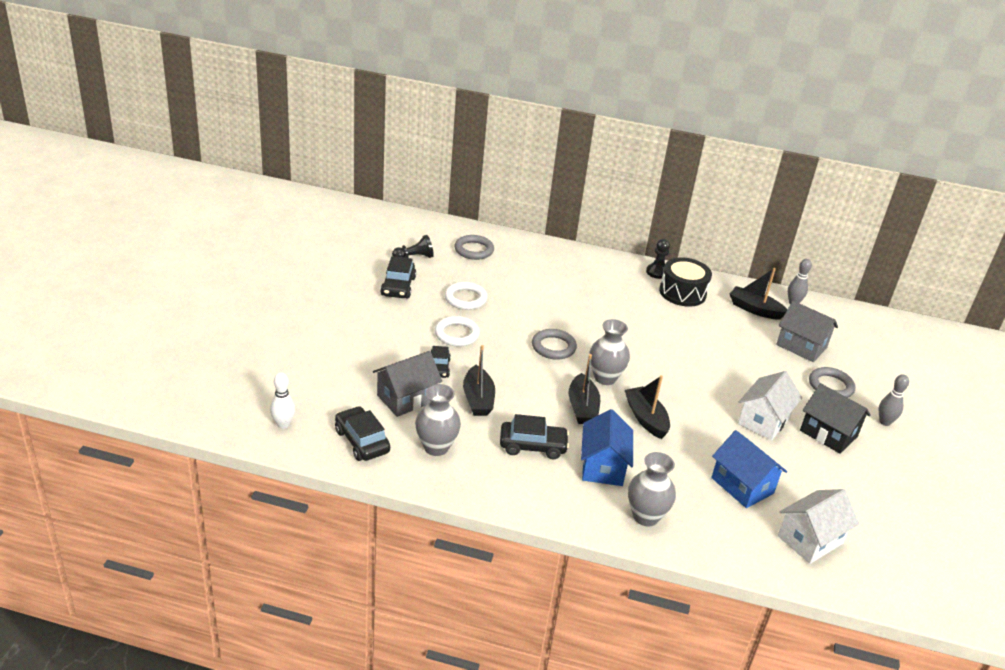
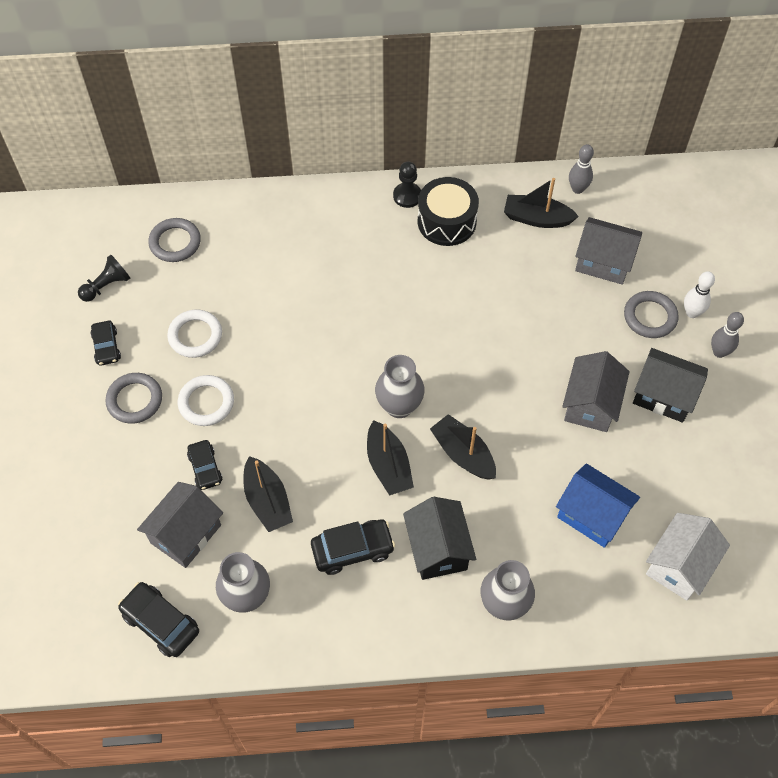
camera: 15 degrees left, 25 degrees up
(283, 424) = (61, 634): white bowling pin -> white bowling pin (692, 313)
(398, 286) = (106, 347): black car -> black car, size x0.67
(553, 347) = (325, 378): grey ring -> grey ring (135, 400)
(603, 466) = (438, 549): blue house -> black house
(763, 421) = (590, 404): white house -> grey house

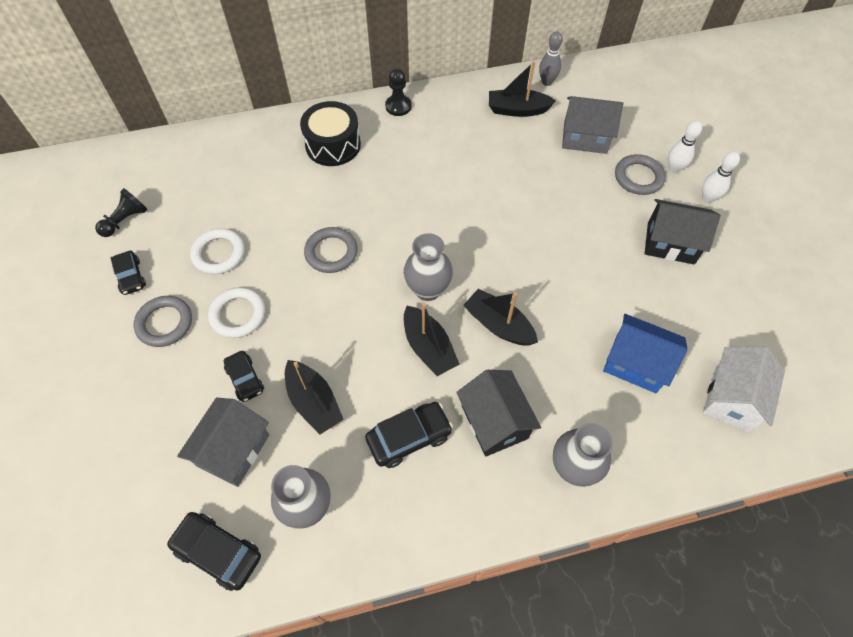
camera: 10 degrees left, 0 degrees up
(175, 242) = (188, 173): grey ring -> grey ring (331, 252)
(446, 221) = (438, 123): black drum -> black drum (333, 145)
(590, 404) = (606, 261): grey house -> none
(719, 352) = (708, 198): grey bowling pin -> white bowling pin

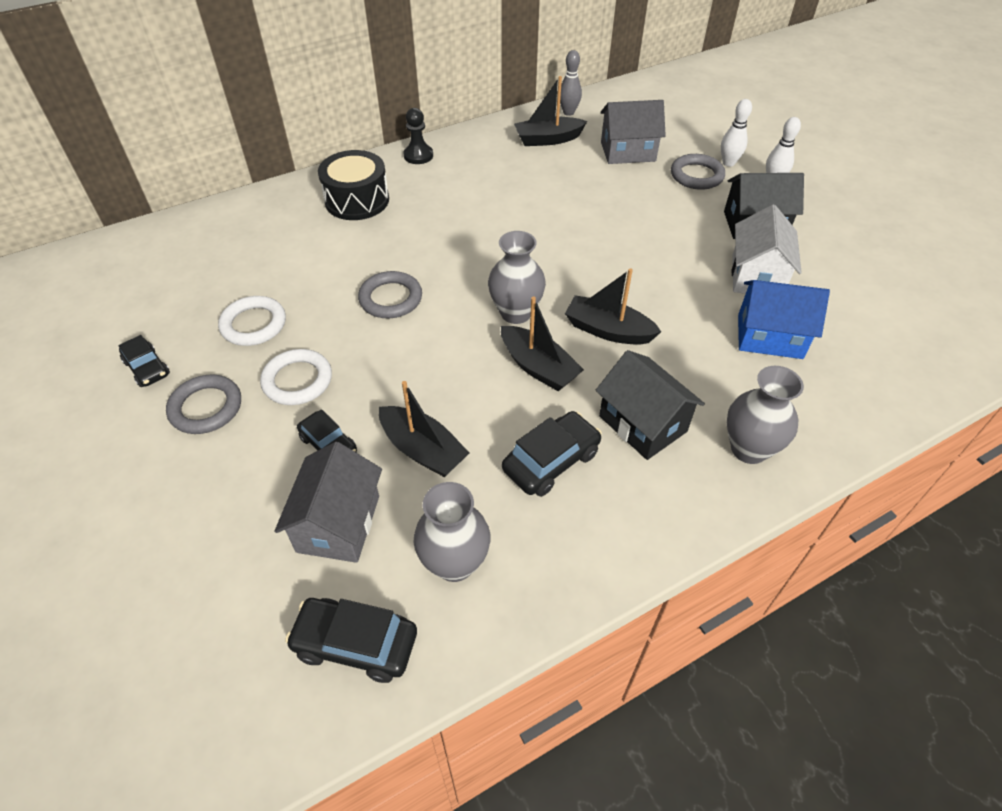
camera: 15 degrees left, 10 degrees down
(125, 220) = (124, 313): black pawn -> none
(732, 398) = (881, 347): white house -> white house (756, 276)

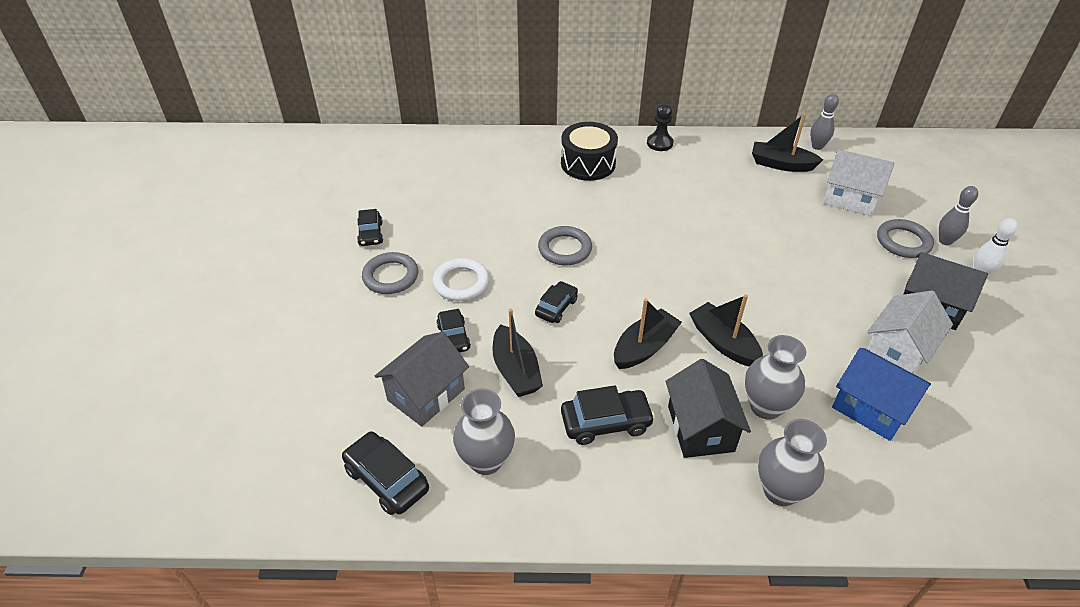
camera: 30 degrees right, 5 degrees down
(254, 324) = (456, 230): white ring -> none
(422, 364) = (556, 307): none -> black car
(516, 313) = (655, 298): grey vase -> grey vase (765, 406)
(538, 367) = (644, 347): black boat -> black boat turned 120 degrees counterclockwise
(628, 151) = (849, 198): grey house -> white house
(728, 163) = (945, 241): white bowling pin -> grey bowling pin

